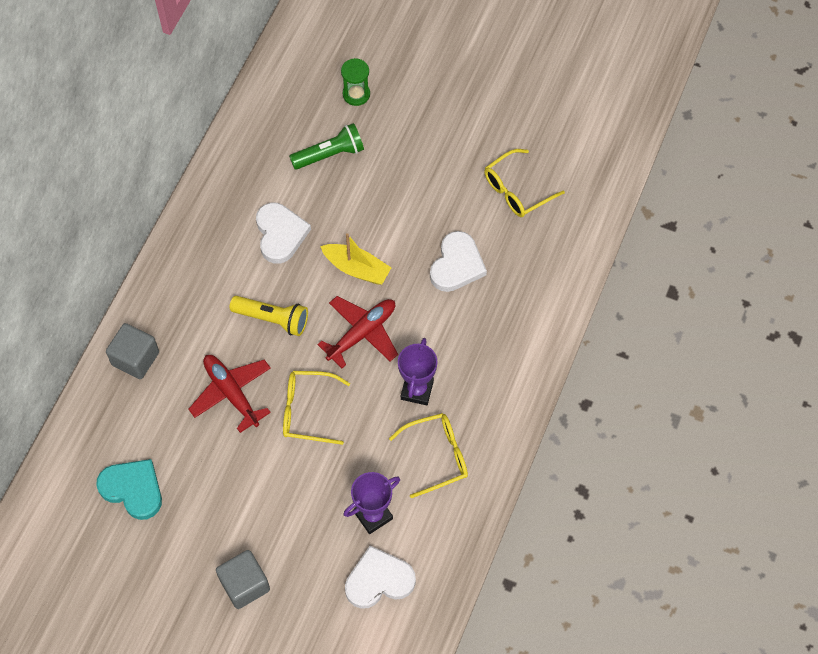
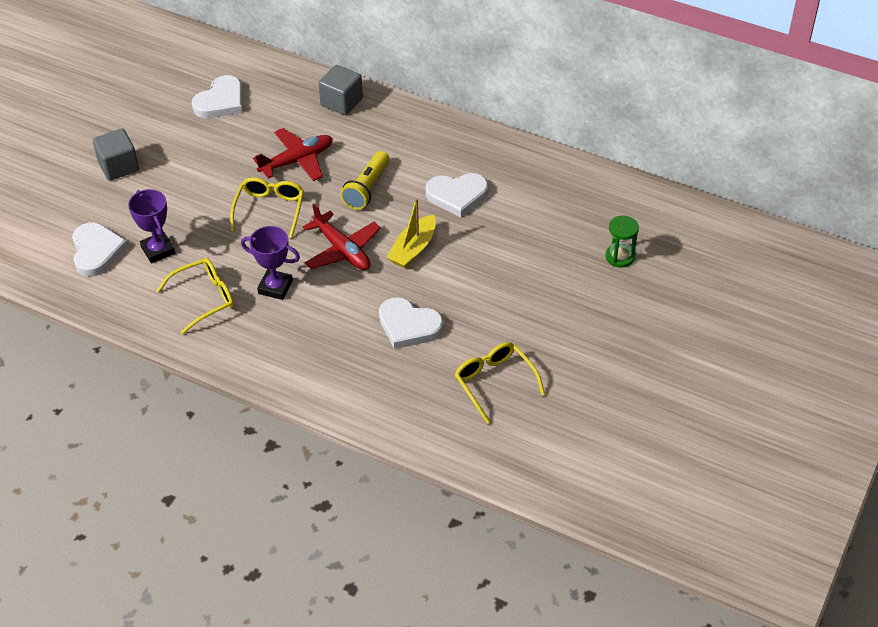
camera: 95 degrees right, 15 degrees down
(133, 489) = (221, 101): turquoise heart -> white heart
(330, 154) = (546, 234): green flashlight -> none
(437, 456) = (204, 298): yellow glasses -> yellow glasses turned 105 degrees counterclockwise

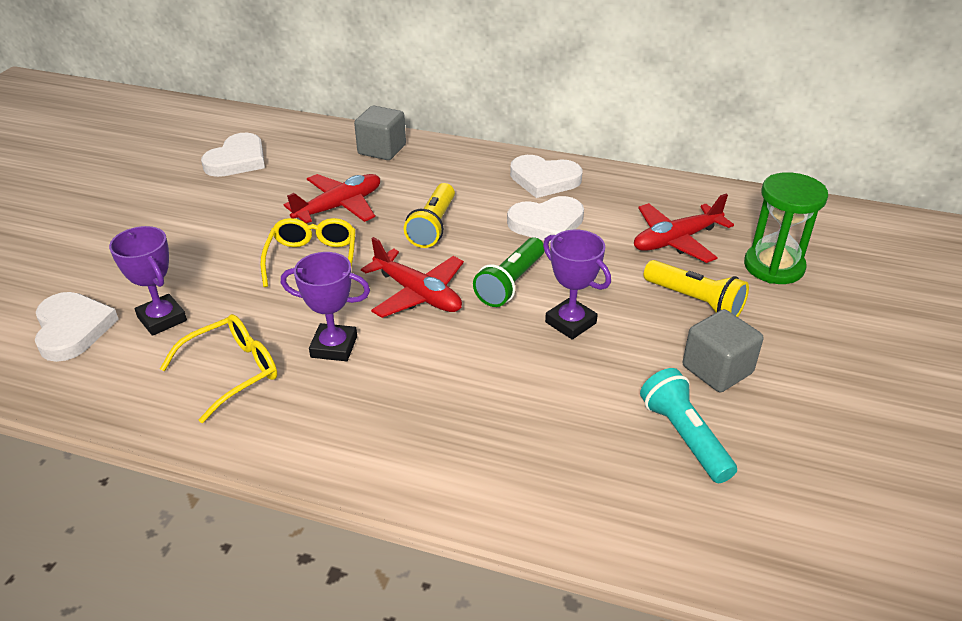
camera: 10 degrees left, 10 degrees down
(118, 166) = (108, 232): grey cube -> grey cube (717, 369)
(408, 326) = (534, 375): white heart -> white heart (544, 179)
(413, 249) = (511, 283): yellow boat -> green flashlight
(447, 287) = (570, 323): none -> purple trophy
(494, 382) = (683, 436): yellow glasses -> turquoise flashlight
(546, 280) = (695, 301): none -> yellow flashlight
(554, 224) = (676, 240): none -> red plane
(619, 257) = (773, 266): green hourglass -> green hourglass, size x1.58

